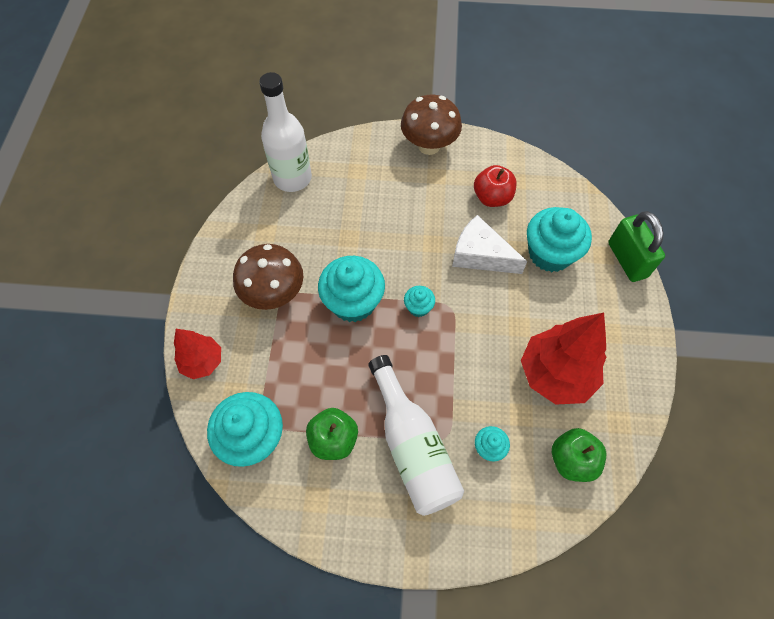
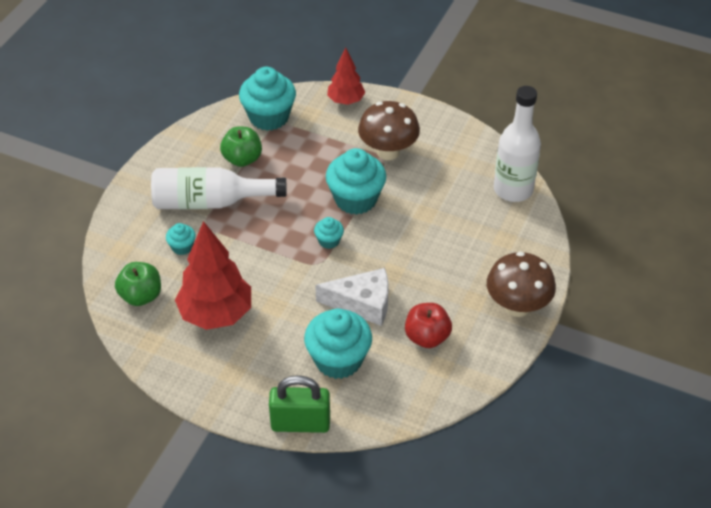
camera: 110 degrees right, 15 degrees down
(480, 255) = (362, 303): white cheese -> white cheese turned 45 degrees clockwise

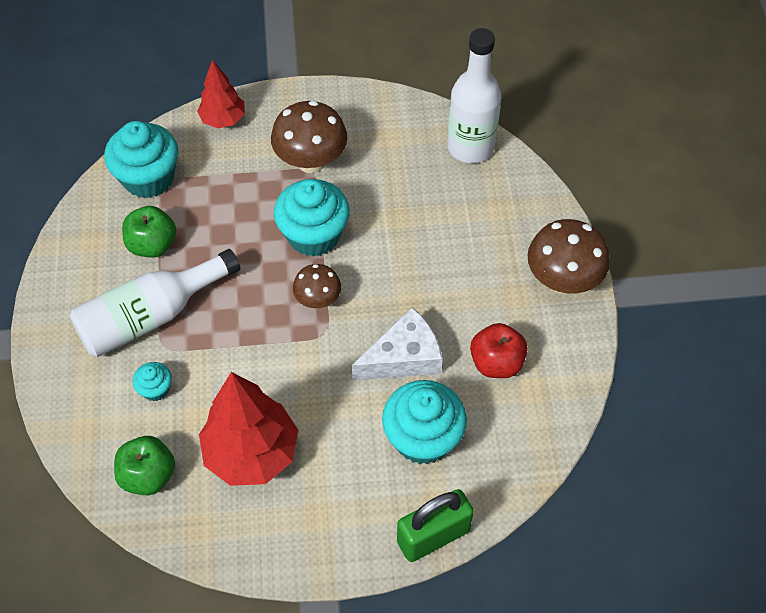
camera: 30 degrees left, 10 degrees up
(329, 241) = (318, 300): turquoise cupcake -> brown mushroom

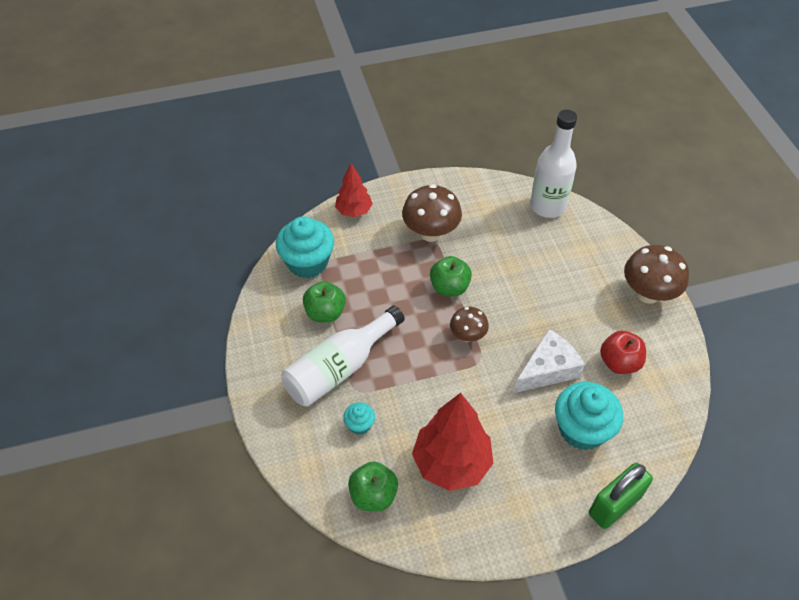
camera: 10 degrees left, 5 degrees down
(313, 235) = (449, 287): turquoise cupcake -> green apple

